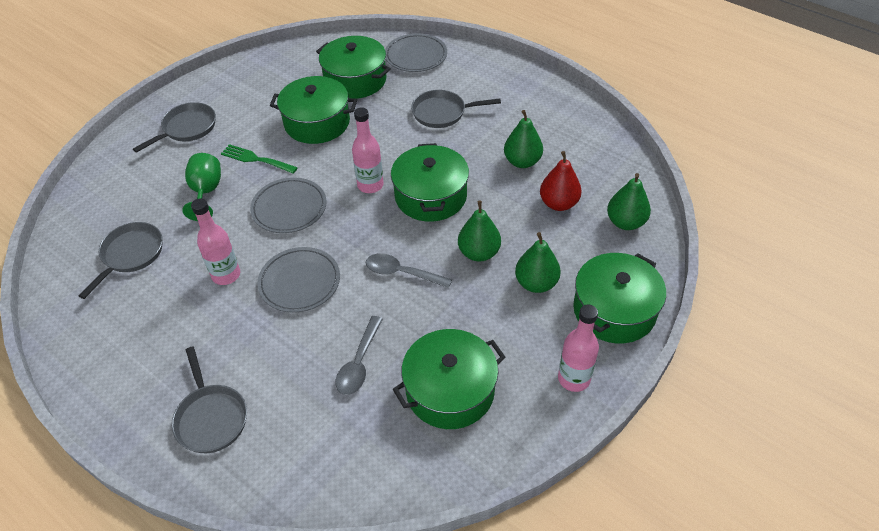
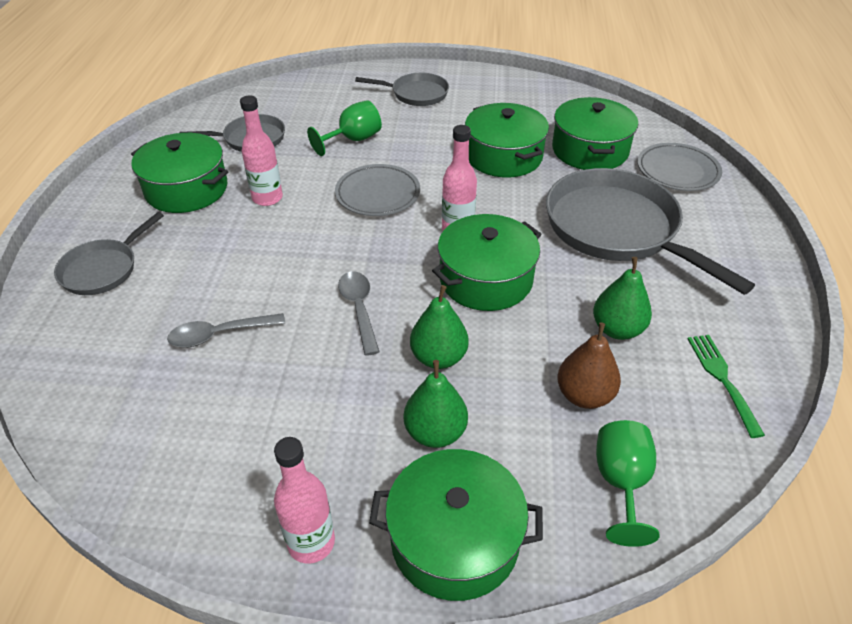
camera: 55 degrees right, 5 degrees down
(256, 159) = (418, 146): green fork -> green fork (722, 379)
(299, 282) = (292, 245): grey plate -> none
(442, 113) = (618, 229): grey pan -> grey pan, size x1.88
(450, 390) = (225, 425): green pot -> green pot (186, 189)
(558, 203) = (584, 395): red pear -> brown pear
(625, 222) = (621, 483): green pear -> green goblet

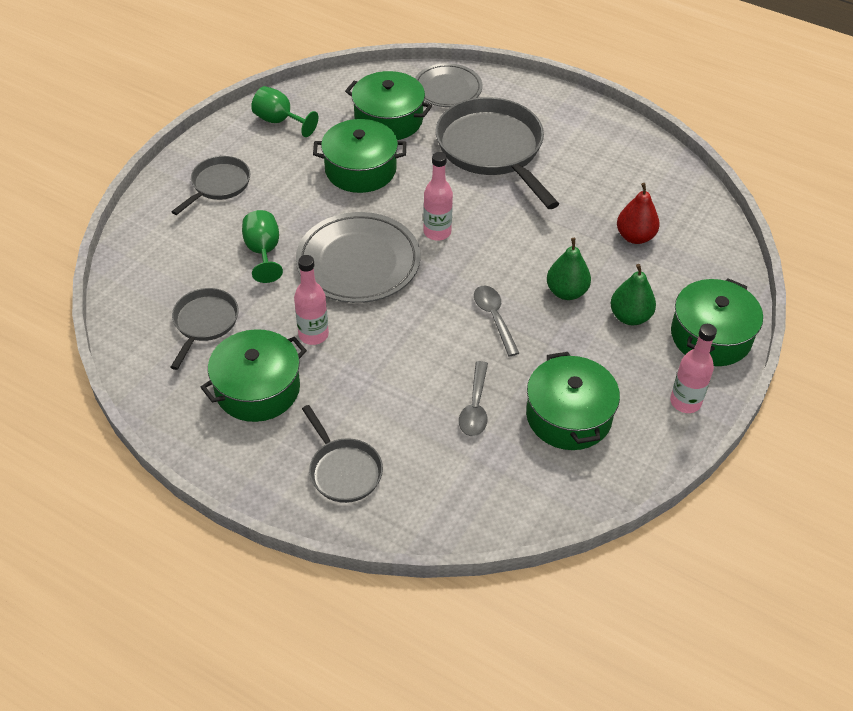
camera: 65 degrees left, 5 degrees up
(359, 309) = (494, 318): grey spoon -> grey spoon turned 60 degrees clockwise
(378, 194) = (358, 262): grey plate -> grey plate, size x1.55
(486, 279) = (503, 239): green pot -> green pot (568, 416)
(584, 395) = (635, 237): brown pear -> red pear
(617, 329) = (588, 196): green pear -> none
(618, 229) = (493, 150): grey pan -> grey pan turned 75 degrees clockwise
(621, 483) = (705, 250): green goblet -> green goblet (279, 121)
(722, 379) = (653, 172): green fork -> none

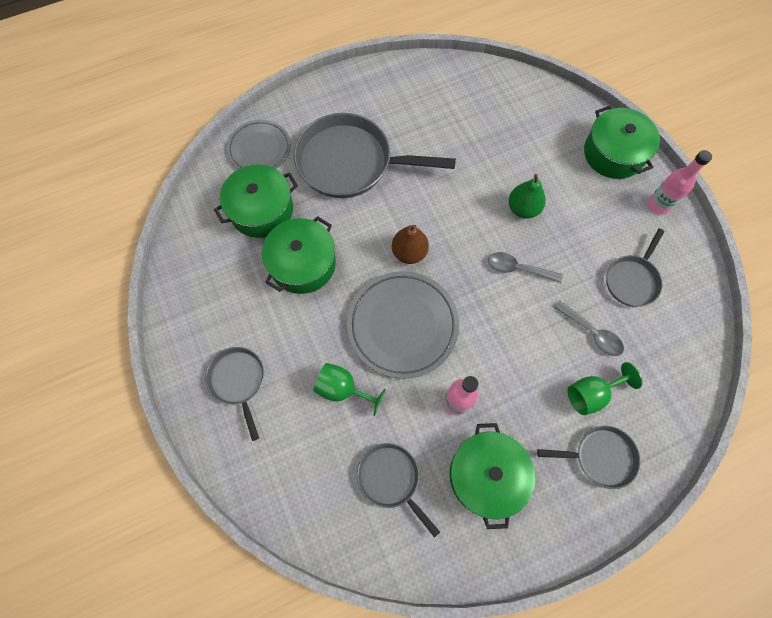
camera: 55 degrees left, 20 degrees up
(279, 121) = (198, 290): green goblet -> green goblet (591, 394)
(437, 232) = (409, 252): pink bottle -> brown pear
(568, 416) = (632, 280): green pot -> grey pan
(630, 317) = (569, 186): green pear -> none
(635, 237) = (499, 135): red pear -> none

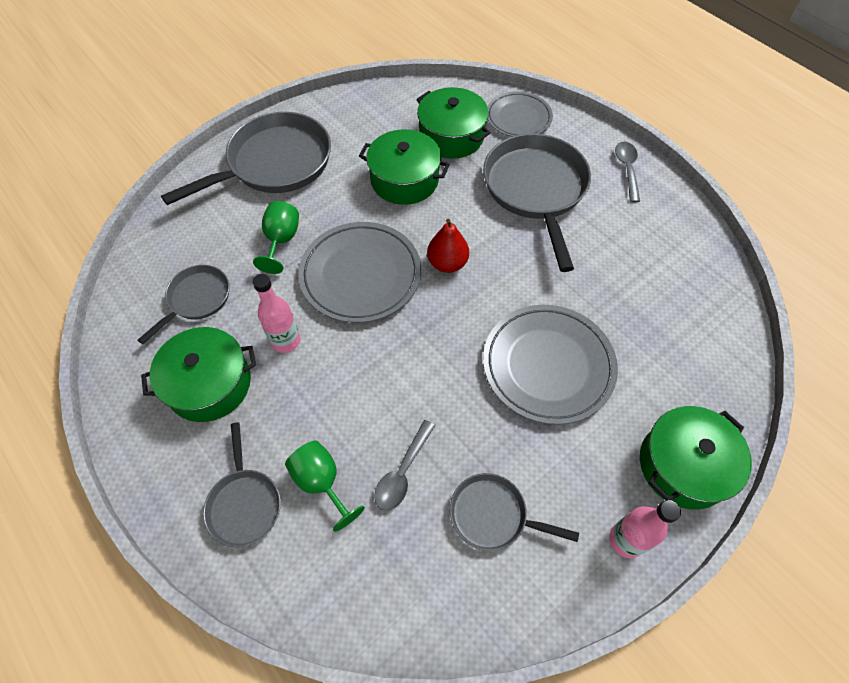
camera: 75 degrees right, 10 degrees down
(238, 381) = (274, 164): grey pan -> grey pan, size x1.88
(409, 252) = (447, 263): brown pear -> red pear
(518, 269) = (463, 374): grey spoon -> grey spoon (627, 169)
(523, 208) = (548, 366): green pear -> grey plate

